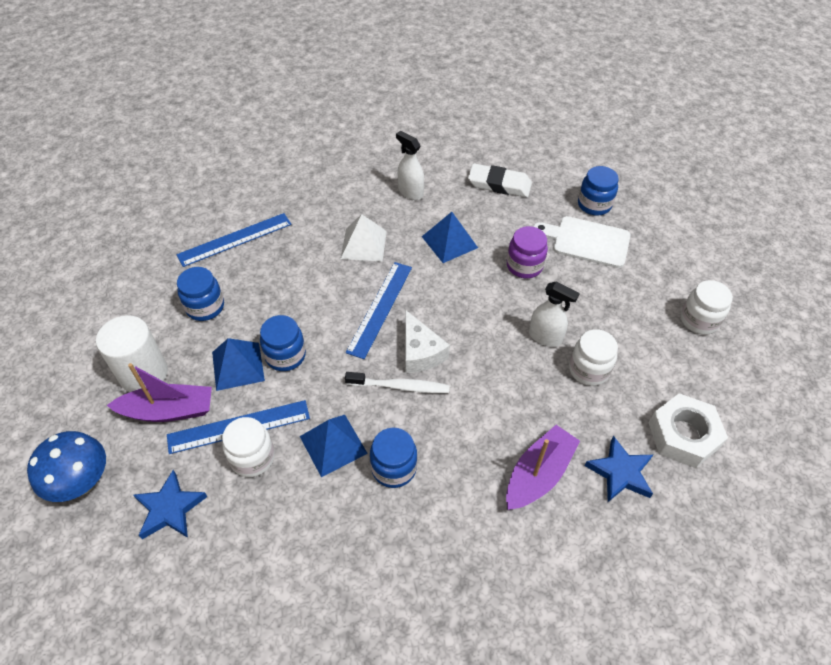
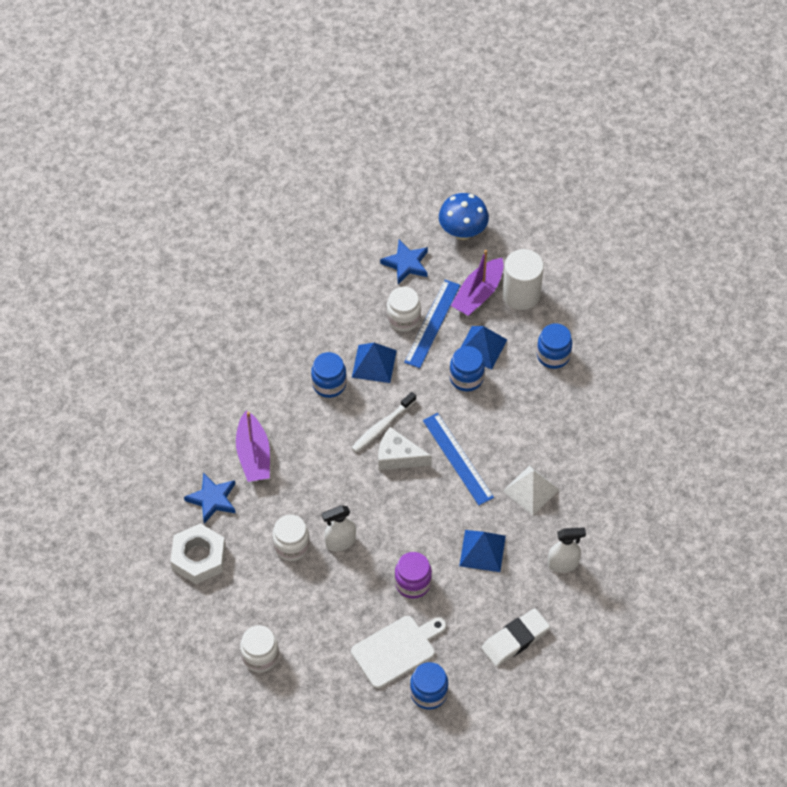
camera: 130 degrees right, 5 degrees up
(235, 239) = (610, 409): blue ruler -> none

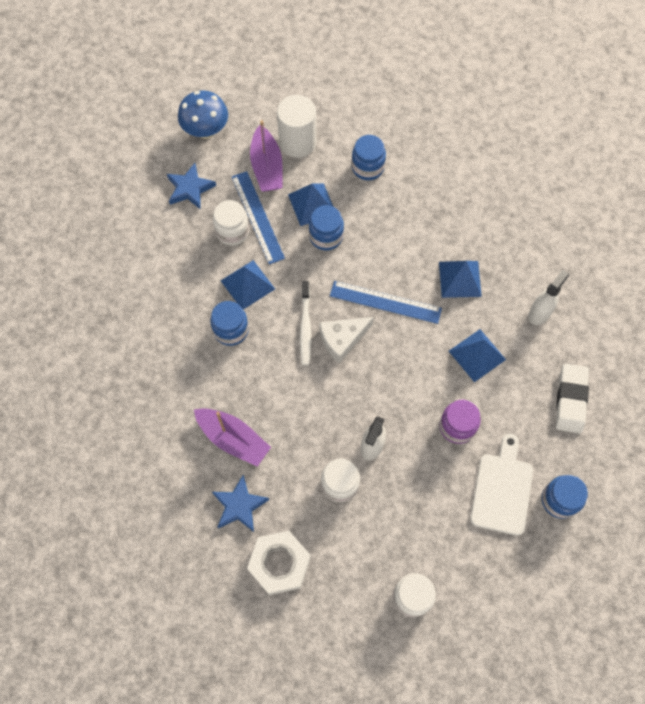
camera: 45 degrees left, 10 degrees up
(531, 490) = (460, 279): white pyramid -> blue pyramid

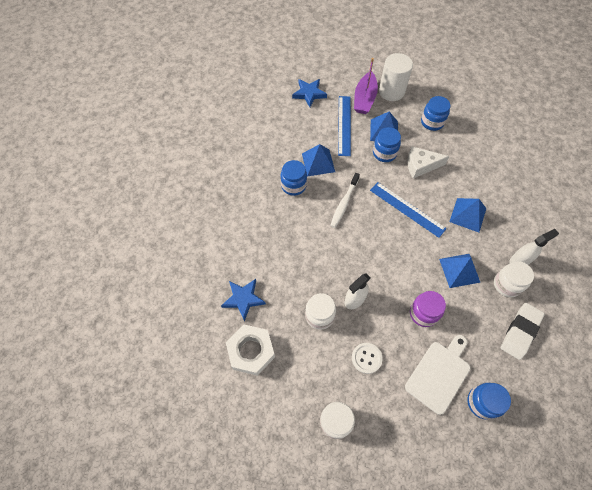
camera: 25 degrees right, 5 degrees down
(206, 130) = (335, 65): blue mushroom -> none
(232, 231) = (324, 128): white jar -> white jar (507, 284)
(233, 439) = (261, 254): purple boat -> none
(342, 340) = (365, 221): white cheese -> white cheese (421, 166)
(415, 509) = (366, 358): none -> white button

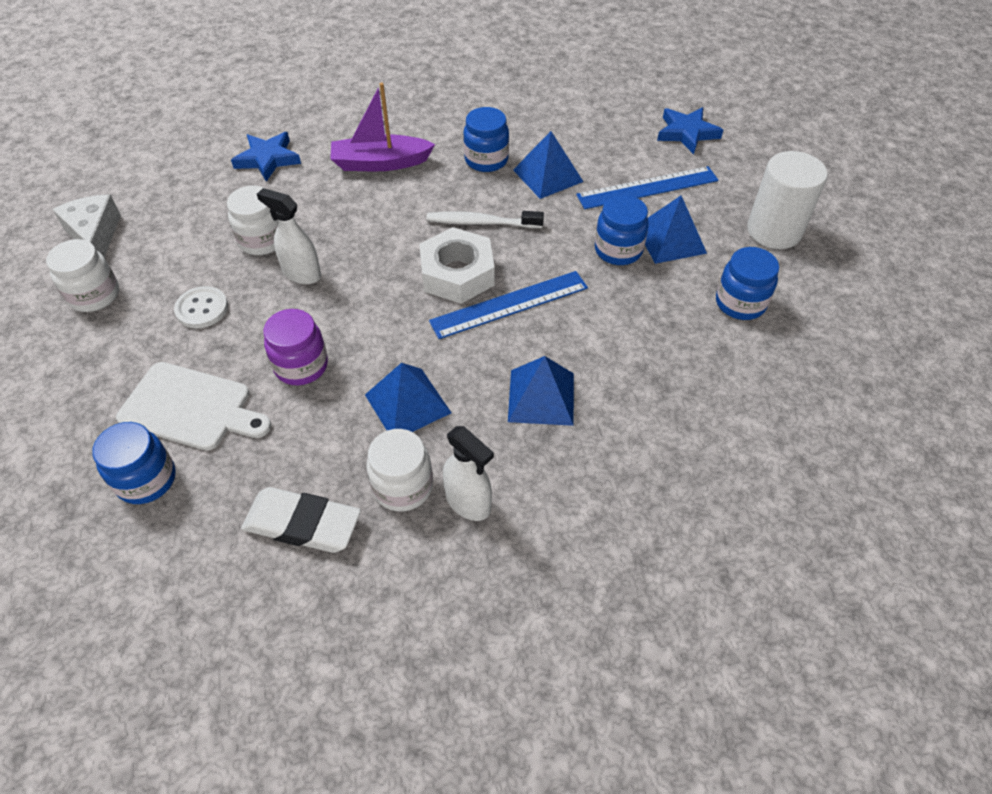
camera: 70 degrees right, 10 degrees down
(251, 351) = (189, 186): white nut -> white nut (457, 274)
(364, 99) = (727, 199): purple boat -> purple boat (380, 163)
(407, 209) = (509, 304): blue ruler -> blue ruler turned 45 degrees clockwise
(421, 166) = (620, 305): white cheese -> white cheese (95, 234)

